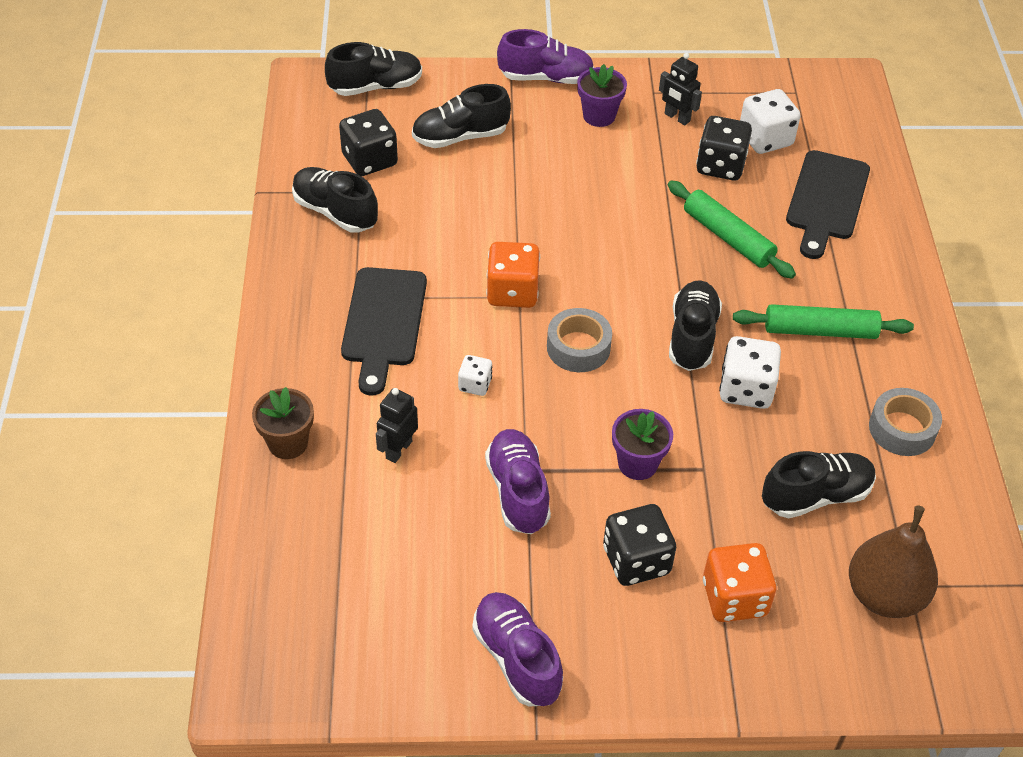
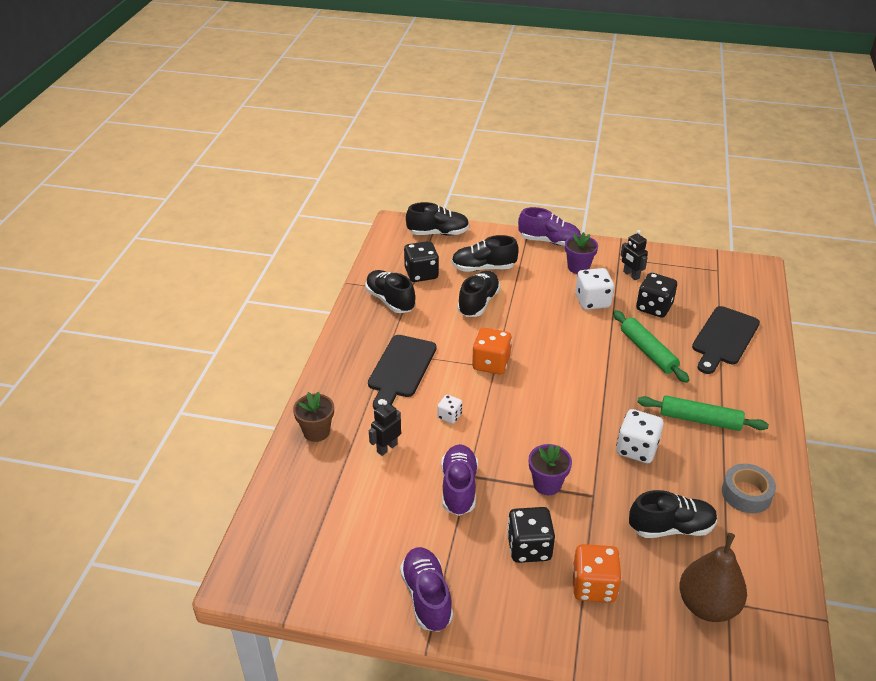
camera: 15 degrees right, 10 degrees down
(578, 347) = (526, 404): grey tape -> none
(692, 337) = (607, 409): black shoe -> black shoe (478, 303)
(765, 139) = (689, 295): white dice -> white dice (592, 301)

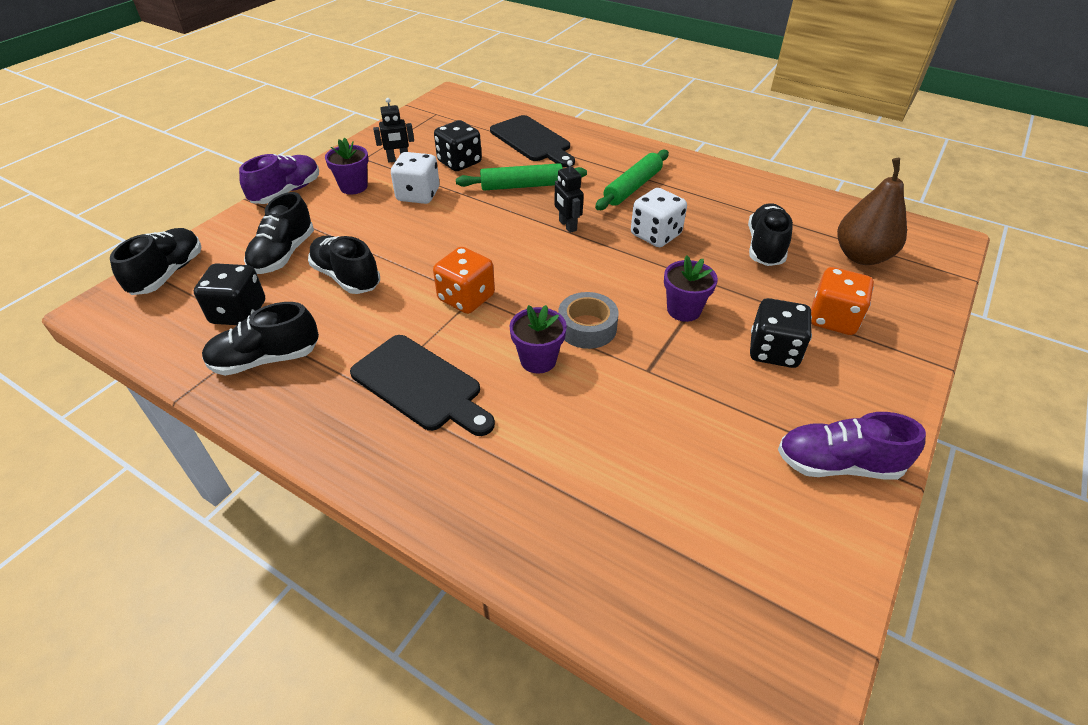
camera: 70 degrees left, 5 degrees up
(316, 432) = (494, 520): brown flower pot -> none
(387, 448) = (567, 440): black robot -> black robot (567, 226)
(449, 416) = (538, 360): white dice -> purple flower pot
(459, 488) = (666, 385): purple shoe -> none
(746, 494) = (734, 194): grey tape -> grey tape (587, 328)

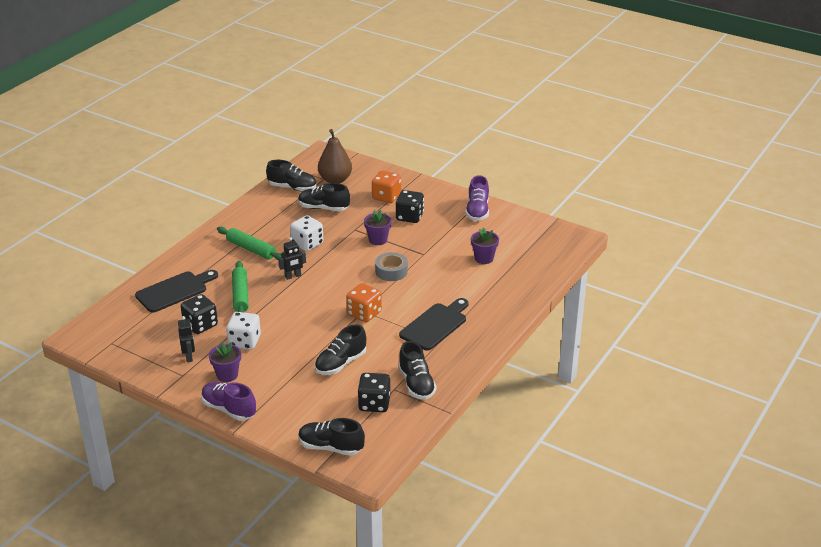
camera: 90 degrees left, 10 degrees down
(283, 254) = (313, 396): black shoe -> black shoe (292, 188)
(538, 360) = (416, 287): purple flower pot -> purple flower pot (484, 258)

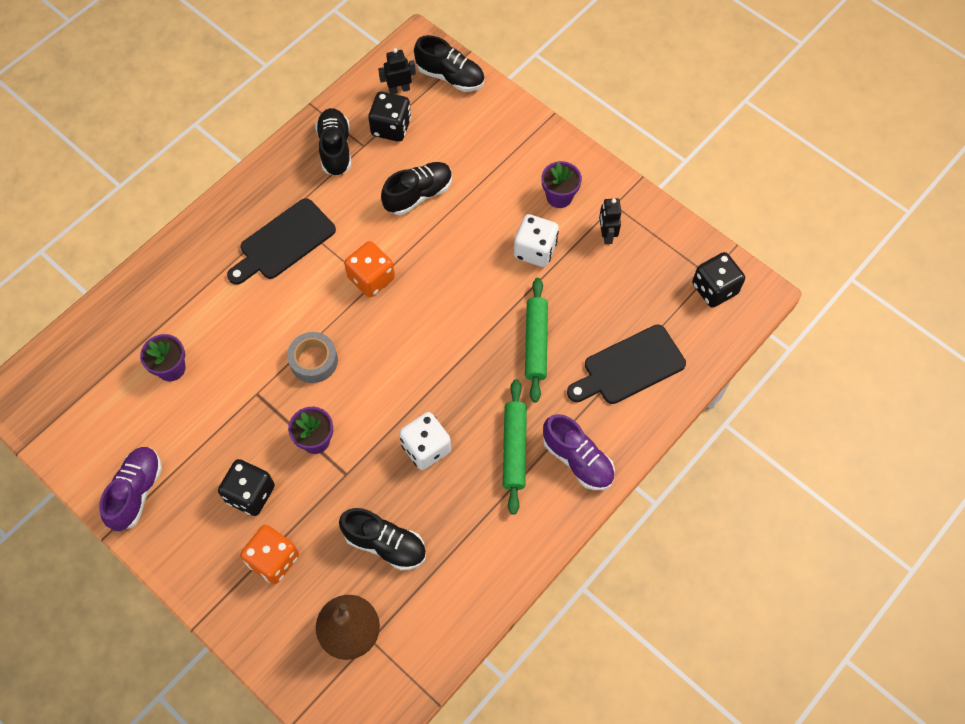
camera: 170 degrees left, 30 degrees up
(200, 325) = (592, 290): black dice -> black dice (714, 289)
(229, 409) = (559, 144): purple shoe -> purple shoe (577, 460)
(251, 249) = (514, 449): green rolling pin -> green rolling pin turned 45 degrees clockwise
(292, 188) = (429, 618): black shoe -> none
(293, 276) = (457, 372): black robot -> black robot (399, 89)

